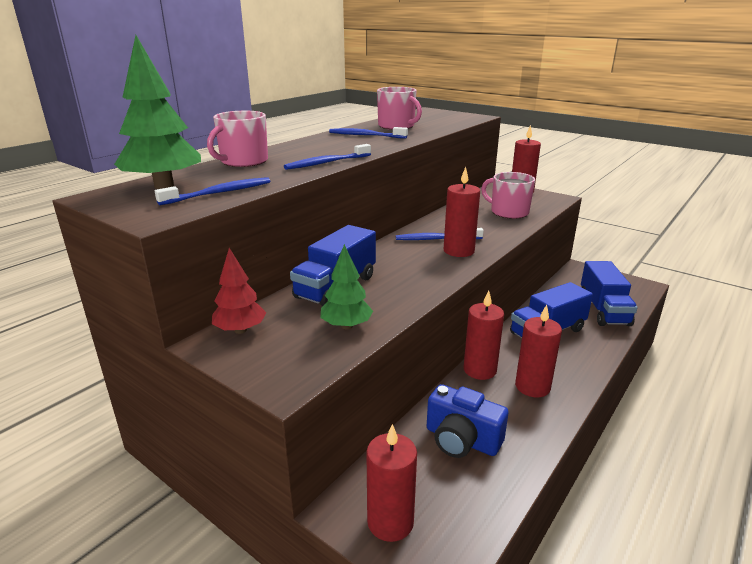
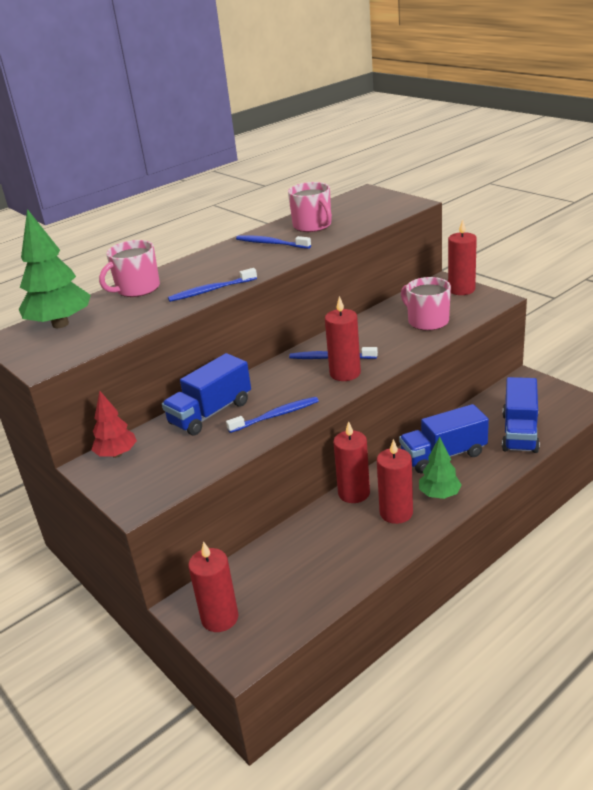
camera: 15 degrees right, 5 degrees up
(219, 193) = (102, 334): blue toothbrush -> blue toothbrush (276, 416)
(346, 326) = (203, 454): green tree -> green tree (439, 494)
(461, 440) = (306, 558): blue camera -> none

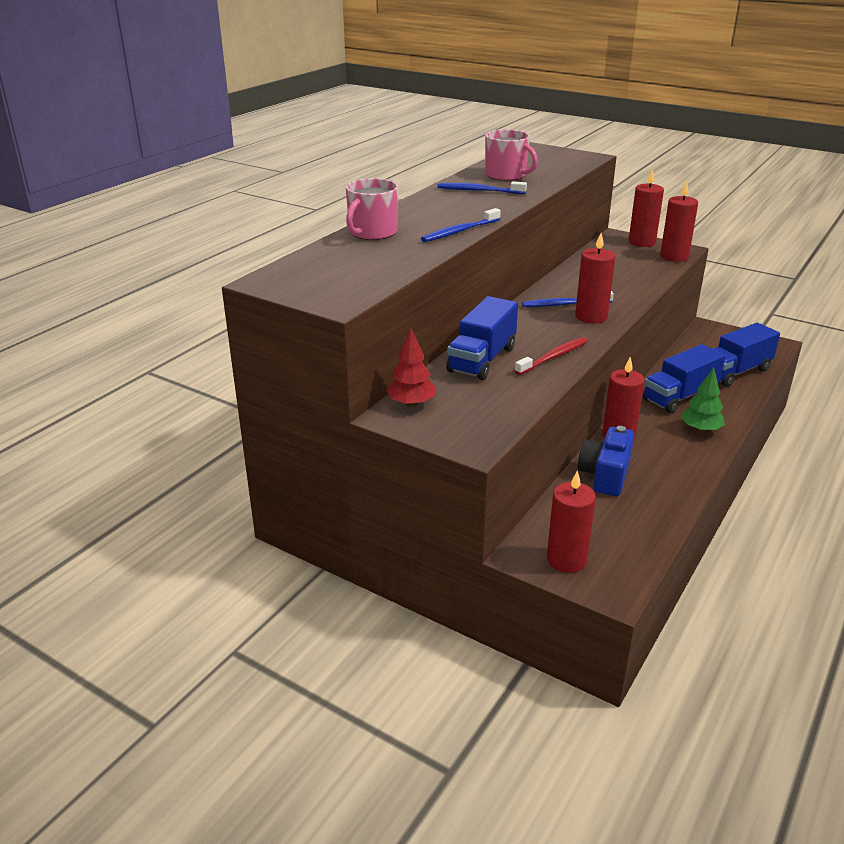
camera: 20 degrees left, 0 degrees up
(60, 324) = (317, 266): green tree -> none
(276, 416) = (554, 357): blue toothbrush -> red toothbrush
(313, 534) = (605, 475): none -> blue camera
(396, 513) = (671, 449): red candle -> red candle (674, 257)
(427, 321) = (632, 269): pink mug -> none
(519, 432) = (735, 372): blue truck -> blue truck turned 60 degrees clockwise

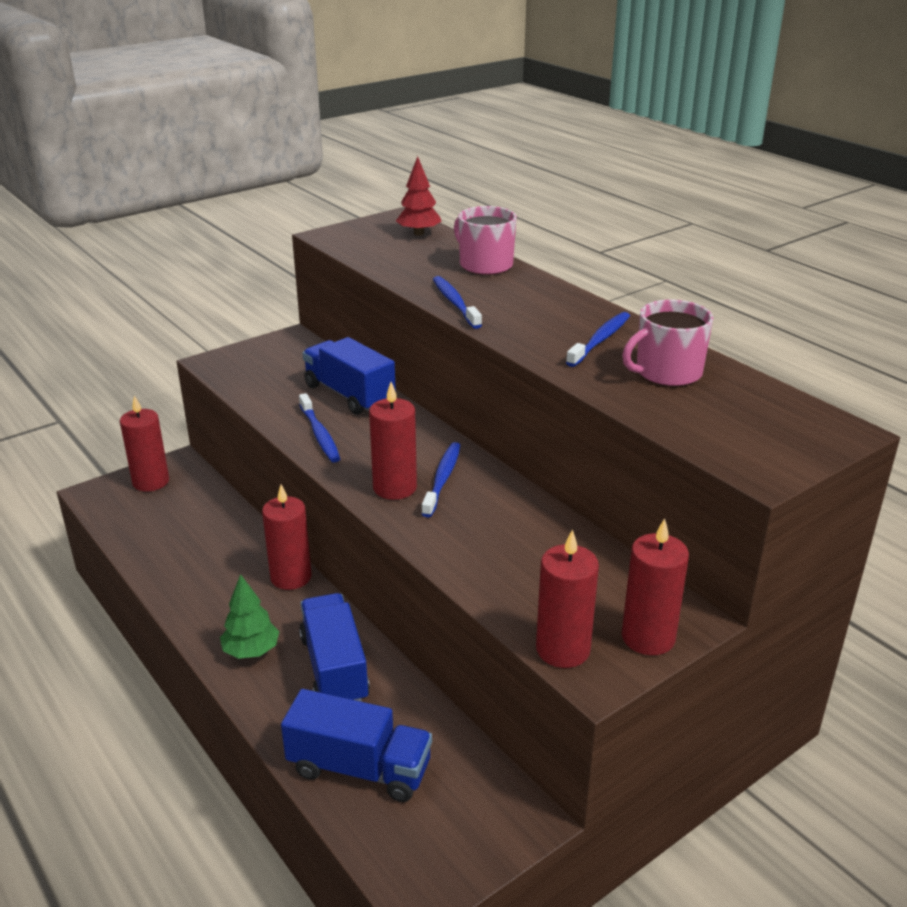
camera: 110 degrees right, 0 degrees up
(411, 404) = (301, 348): red tree -> red tree (419, 233)
(554, 357) = (319, 434): red toothbrush -> blue toothbrush
(605, 475) = (234, 542): blue camera -> none
(735, 372) = (359, 768): blue truck -> blue truck turned 120 degrees clockwise

